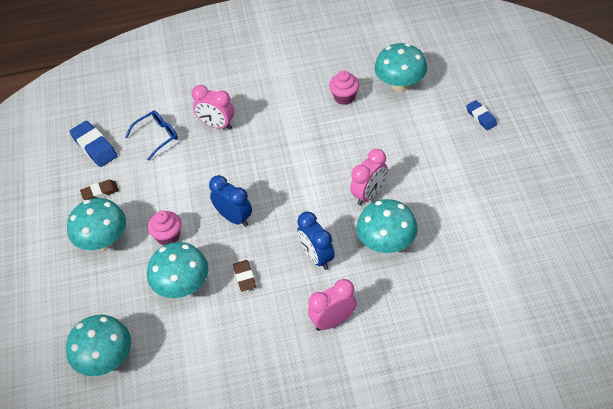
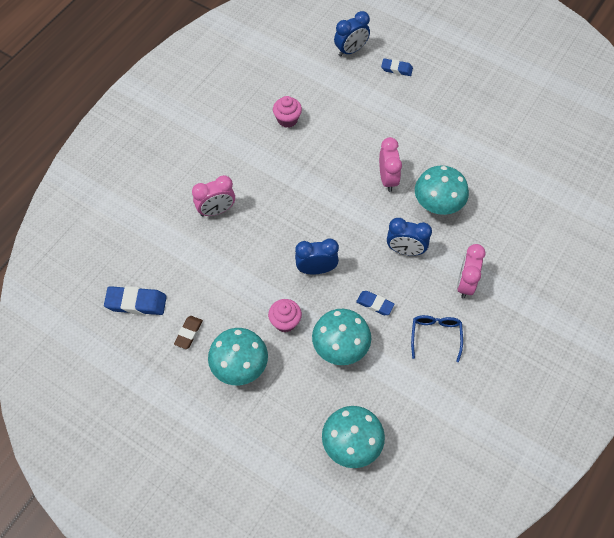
camera: 50 degrees left, 10 degrees up
(157, 136) = (179, 255): blue glasses -> blue glasses (435, 335)
(244, 277) = (375, 304): brown eraser -> blue eraser
(400, 84) = (315, 82): turquoise mushroom -> none
(459, 79) = (351, 50): none -> blue clock

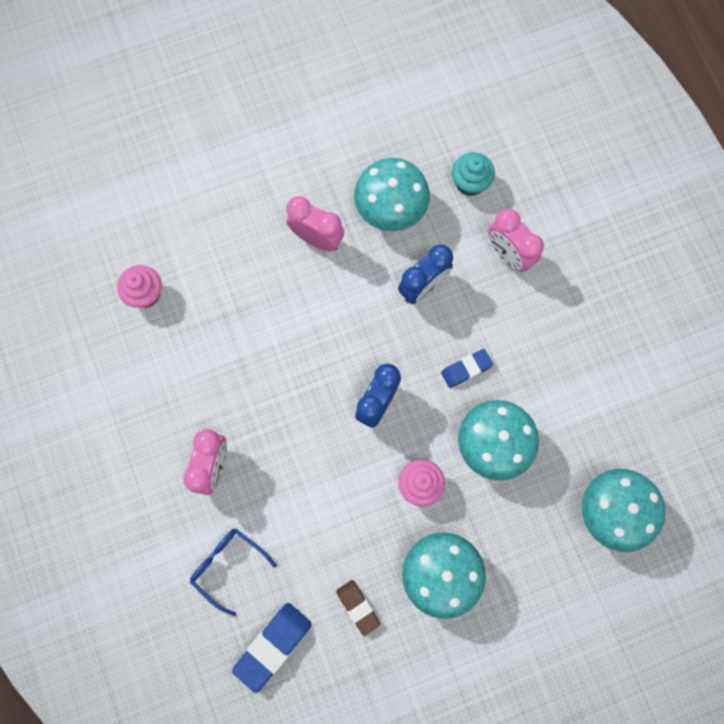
camera: 55 degrees left, 15 degrees up
(351, 50) = (101, 147): blue clock -> none
(396, 69) = (171, 116): blue eraser -> none
(435, 335) = (547, 332): blue glasses -> blue glasses (227, 565)
(491, 235) = (470, 183): none -> turquoise cupcake

